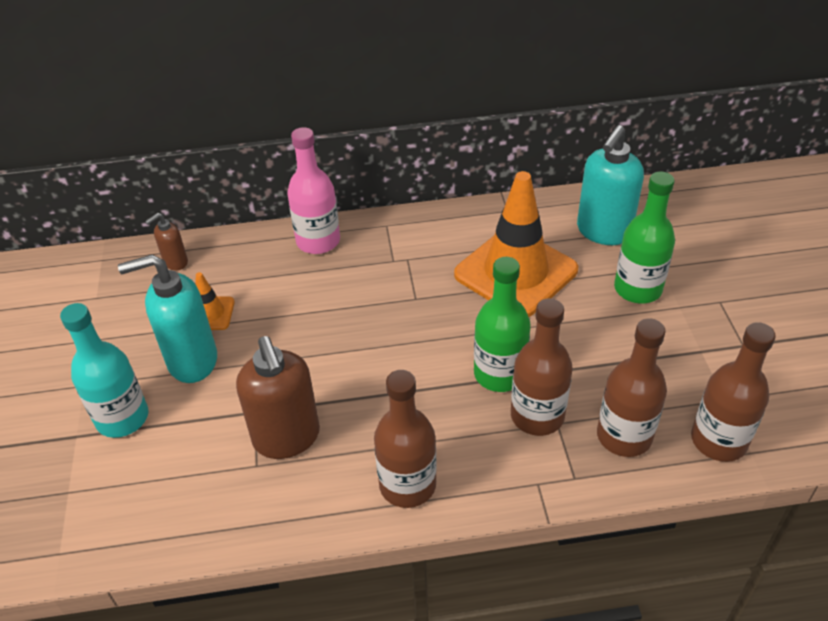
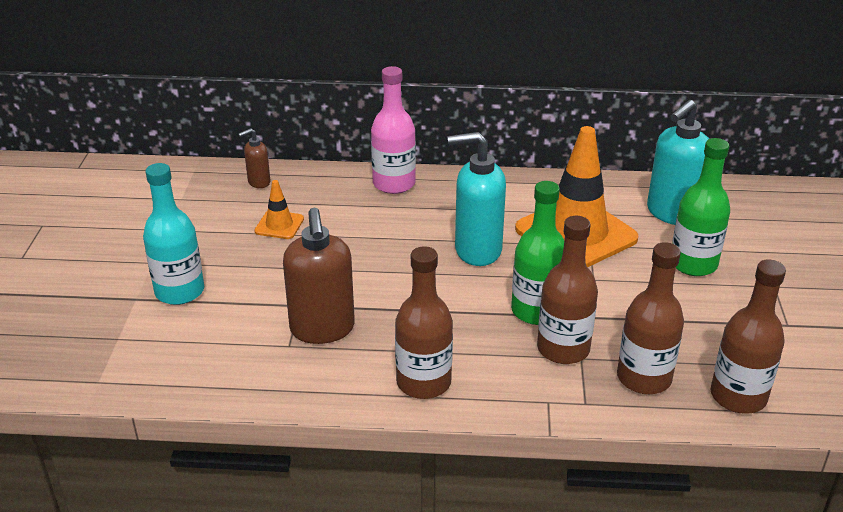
camera: 10 degrees right, 10 degrees down
(192, 361) = (253, 258): turquoise soap dispenser -> turquoise soap dispenser (477, 250)

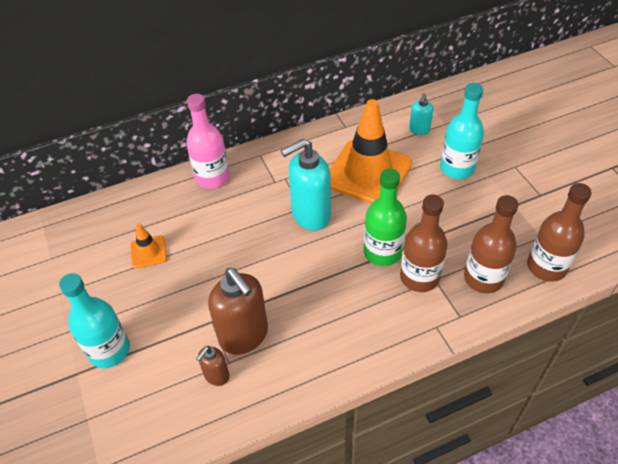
camera: 25 degrees left, 15 degrees up
(258, 182) = (105, 217): brown soap dispenser -> brown soap dispenser (216, 376)
(423, 382) = (345, 350): brown bottle -> none
(672, 213) = (419, 130): turquoise soap dispenser -> turquoise soap dispenser, size x0.50
(693, 264) = (457, 168): green bottle -> turquoise bottle

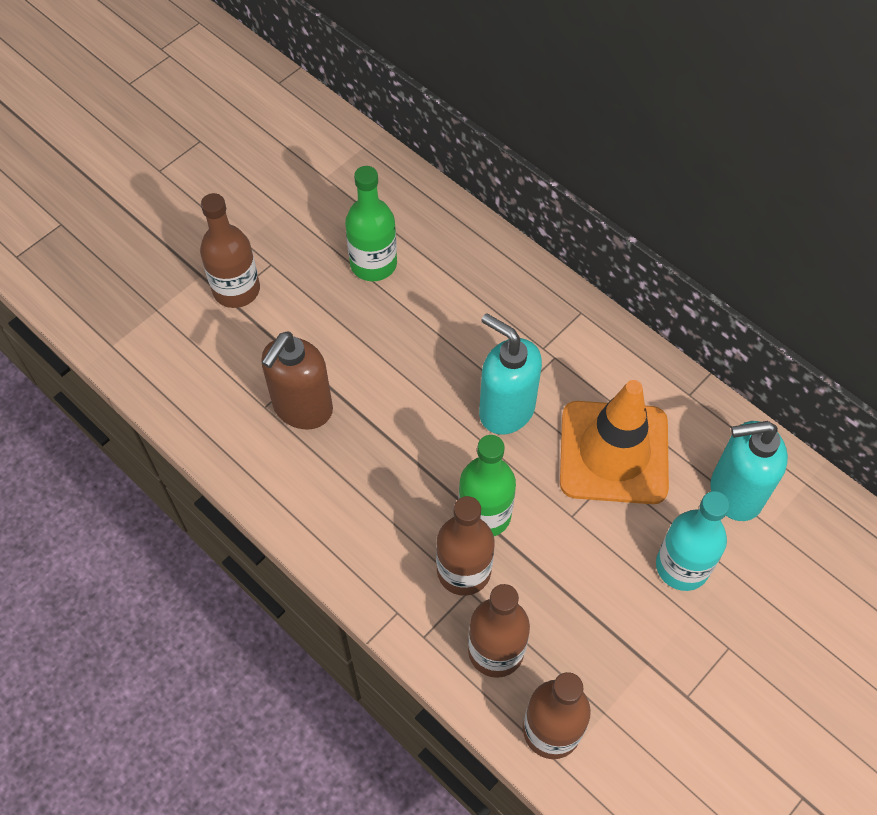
camera: 65 degrees right, 10 degrees up
(109, 350) = (236, 290): turquoise bottle -> brown bottle
(148, 252) = (373, 264): orange traffic cone -> green bottle
(212, 177) = (515, 276): pink bottle -> none
(216, 376) = (244, 402): brown soap dispenser -> none
(419, 130) = (734, 493): turquoise soap dispenser -> turquoise soap dispenser, size x1.98

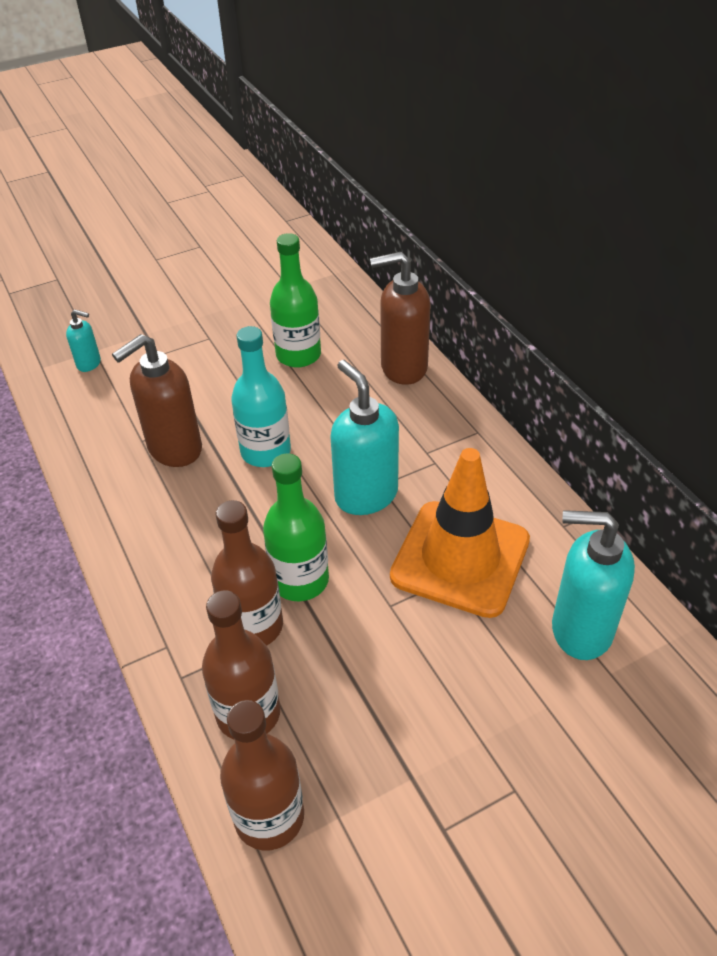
camera: 20 degrees right, 15 degrees down
(160, 328) = (89, 364): none -> turquoise soap dispenser
(236, 290) = (169, 350): brown bottle -> none
(483, 254) = (403, 368): none -> brown soap dispenser
(682, 566) = (492, 687): turquoise bottle -> turquoise bottle (266, 452)

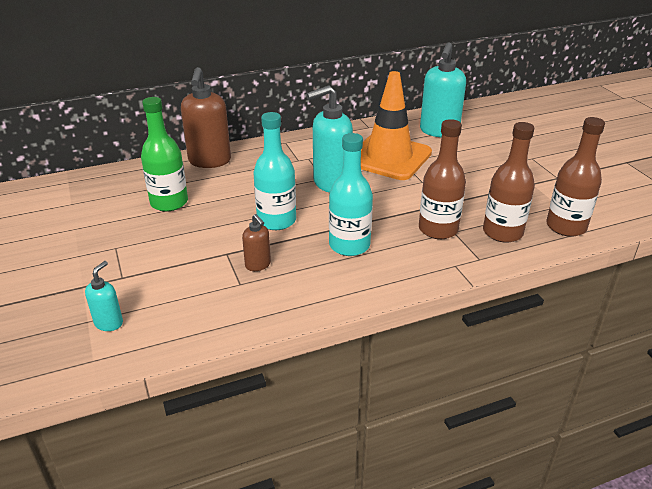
camera: 85 degrees left, 10 degrees down
(174, 449) = (258, 265): brown soap dispenser -> brown soap dispenser, size x0.50
(212, 527) = (349, 245): none -> turquoise bottle
(300, 580) = (401, 211): green bottle -> none

